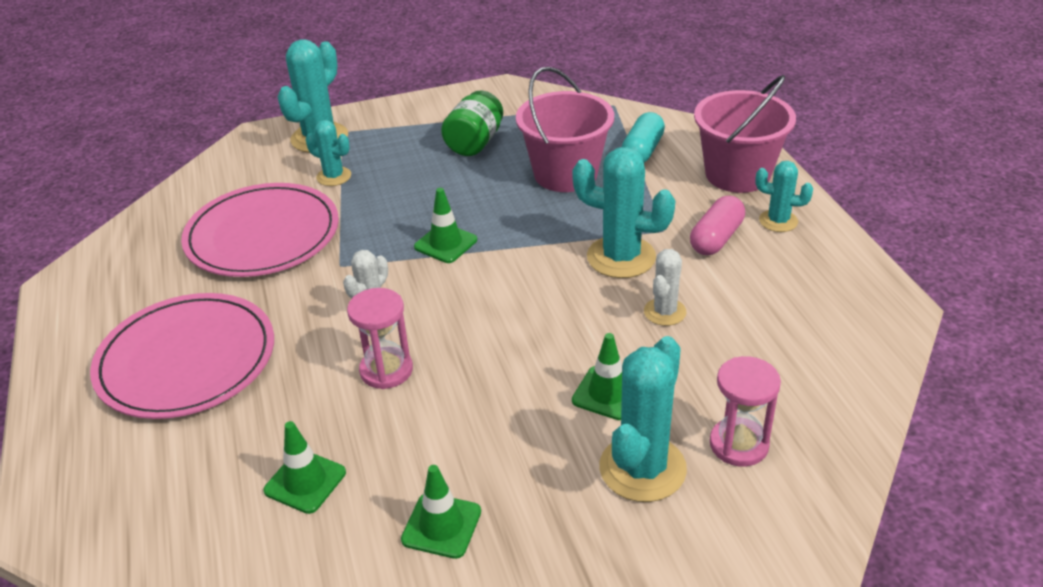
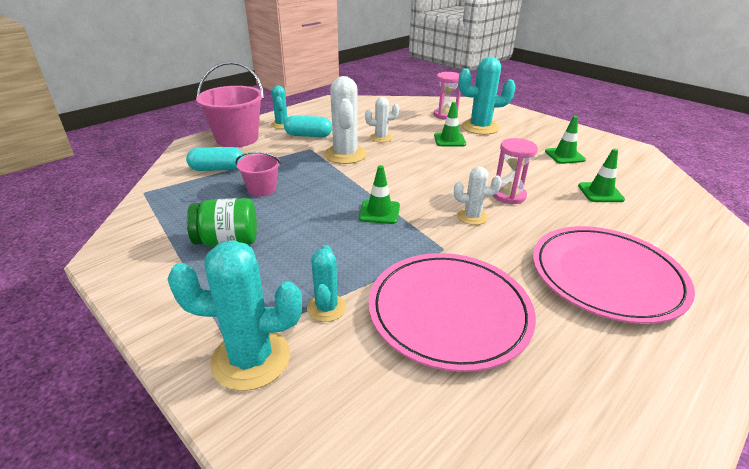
camera: 120 degrees left, 5 degrees down
(565, 174) = (262, 189): pink bucket -> pink bucket, size x0.55
(621, 257) = (345, 155): turquoise cactus -> white cactus
(716, 238) = (308, 135): pink capsule -> turquoise capsule

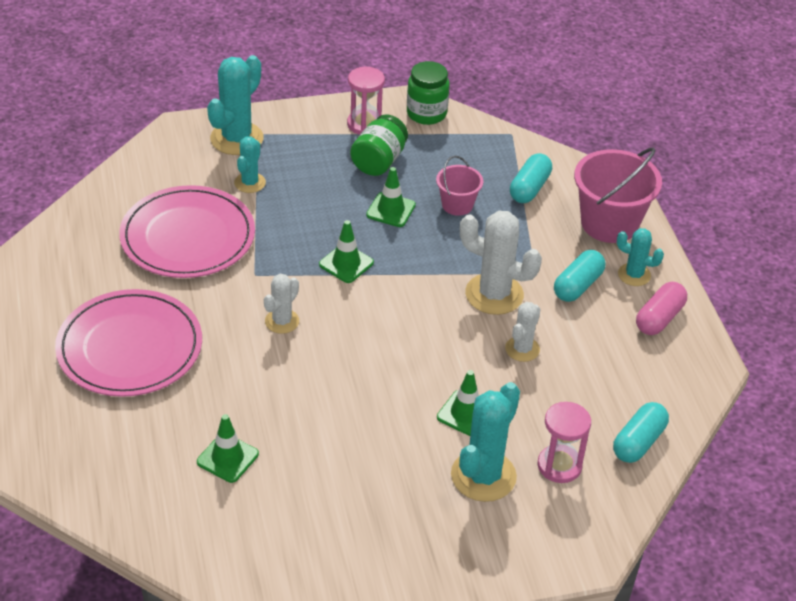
camera: 120 degrees right, 10 degrees up
(127, 240) = (426, 113): none -> green jar
(312, 114) = (659, 318): none -> pink capsule
(326, 308) = (250, 183): turquoise cactus -> turquoise cactus turned 75 degrees clockwise
(405, 104) = (638, 442): none -> turquoise capsule
(508, 195) = (292, 374): pink hourglass -> pink hourglass (365, 124)
(564, 156) = (329, 502): green traffic cone -> green traffic cone (391, 210)

